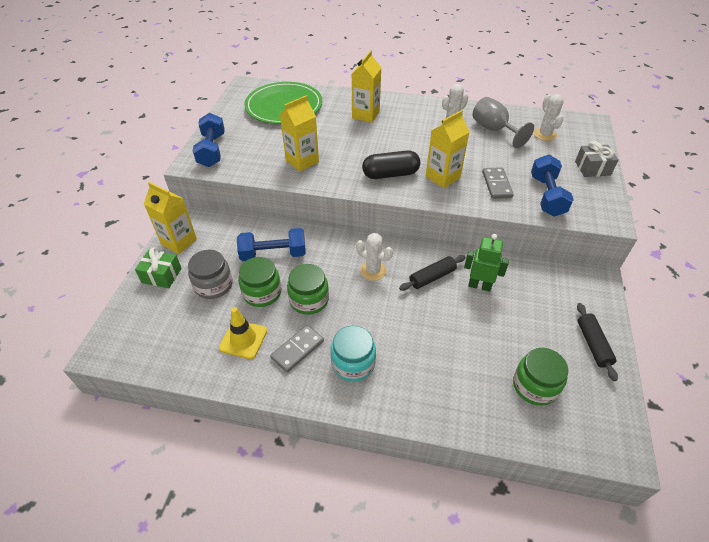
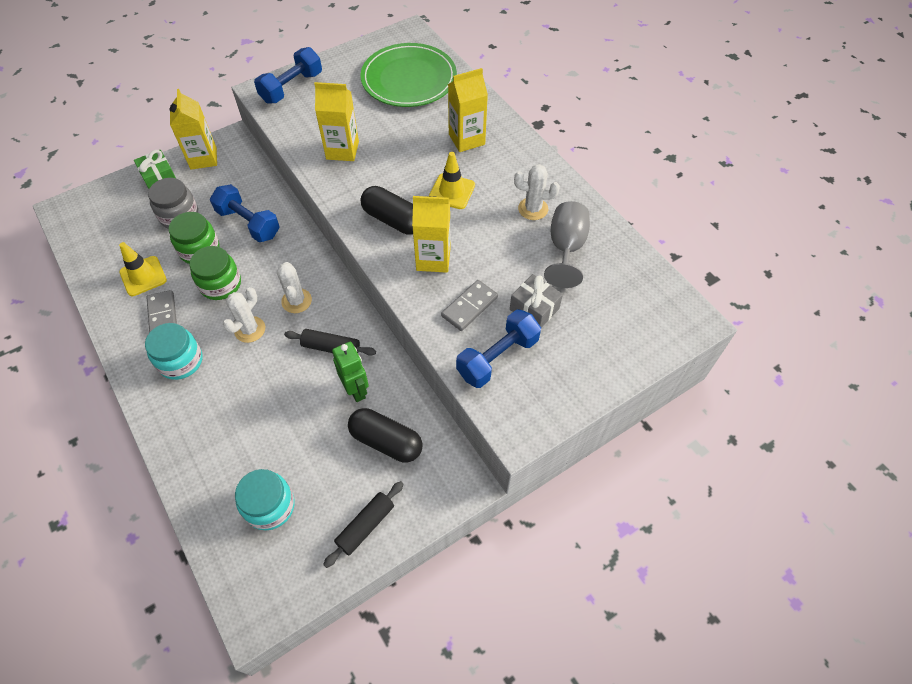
camera: 45 degrees right, 10 degrees up
(297, 349) = (163, 316): grey domino -> grey domino turned 75 degrees clockwise
(398, 142) = (452, 191): none -> yellow traffic cone
(534, 296) = (386, 441): none -> black capsule
(535, 386) = (270, 506): green jar -> turquoise jar
(545, 134) = (613, 294): white cactus -> white cactus (250, 329)
(592, 168) = (597, 371): grey gift -> grey gift (534, 309)

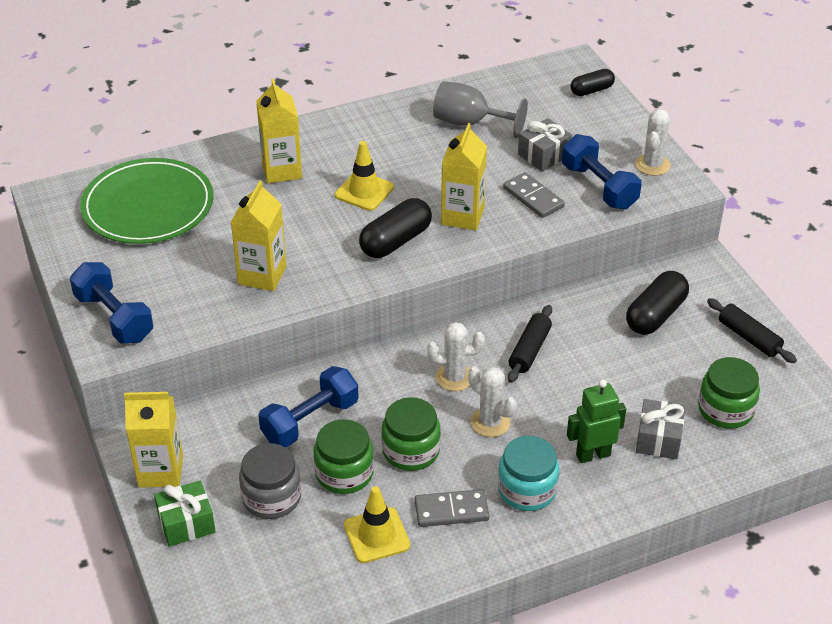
camera: 80 degrees left, 15 degrees down
(233, 451) = (658, 439): none -> grey gift
(270, 506) = (725, 410): turquoise jar -> green jar
(356, 390) = (589, 333): green robot -> green robot (593, 455)
(533, 209) = (408, 136): white cactus -> white cactus (652, 165)
(653, 339) = (591, 90): none -> black capsule

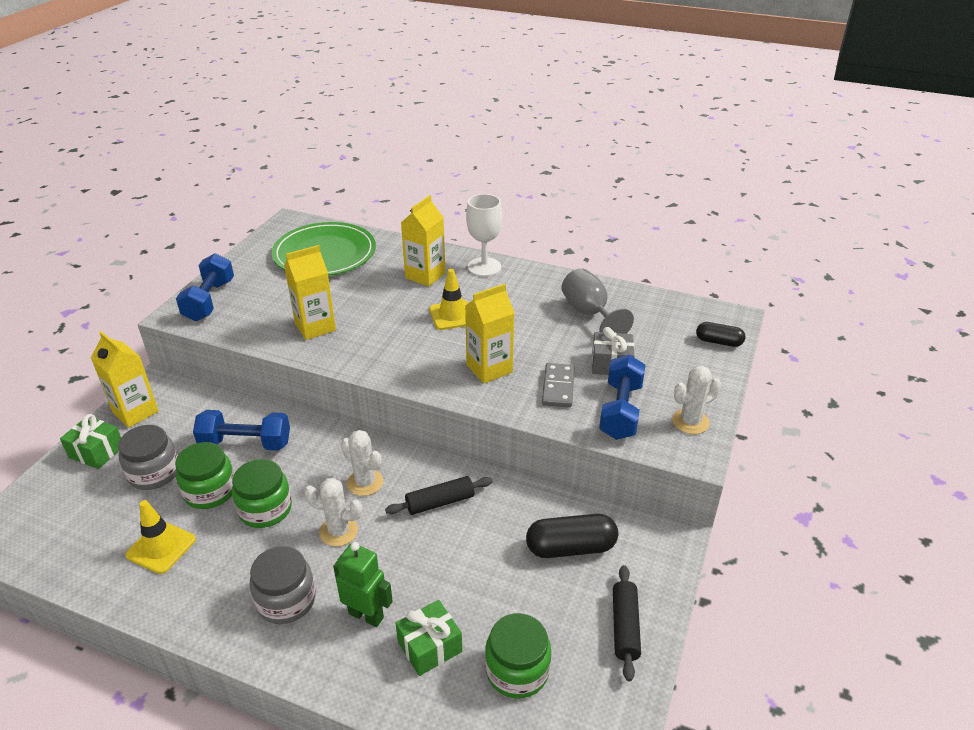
camera: 45 degrees right, 5 degrees down
(321, 131) = (484, 267): none -> white goblet
(395, 241) = (421, 357): black capsule -> none
(451, 510) = (223, 571): grey domino -> none
(490, 422) = (338, 531): white cactus -> white cactus turned 75 degrees counterclockwise
(527, 490) = (286, 600): turquoise jar -> grey jar
(658, 439) = (430, 647): grey gift -> green gift

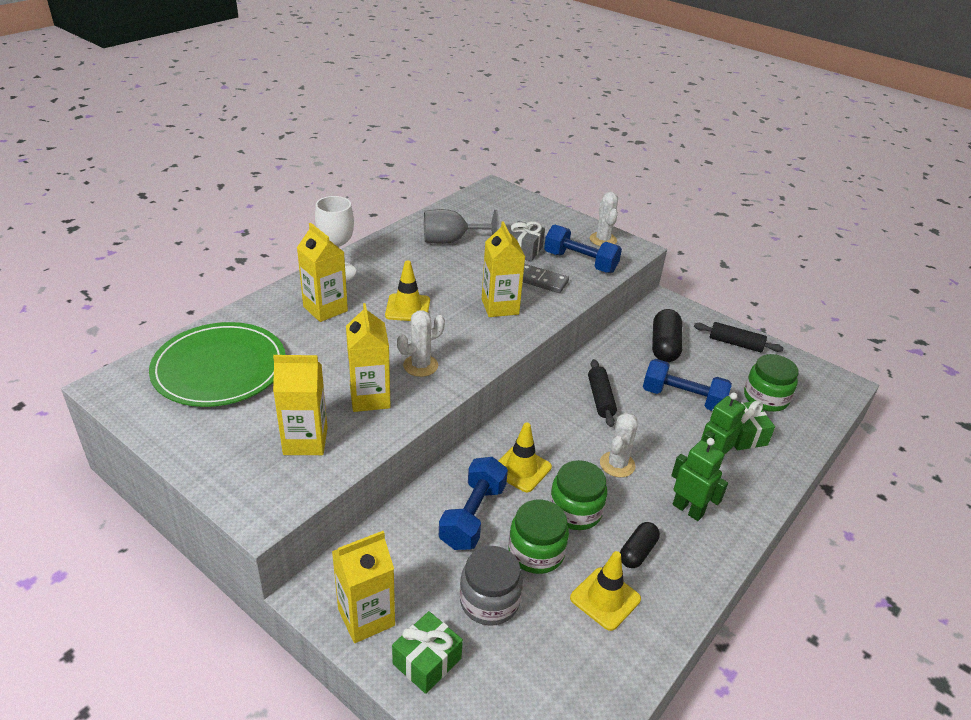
camera: 75 degrees left, 0 degrees up
(209, 300) = (251, 479): blue dumbbell -> blue dumbbell (683, 398)
(254, 311) = (305, 441): none -> yellow carton
(286, 600) = (688, 509): grey jar -> green robot
(311, 462) = (521, 469): none -> yellow traffic cone
(365, 482) = (562, 438): white cactus -> white cactus (420, 365)
(718, 342) = (520, 202): black capsule -> black capsule (637, 552)

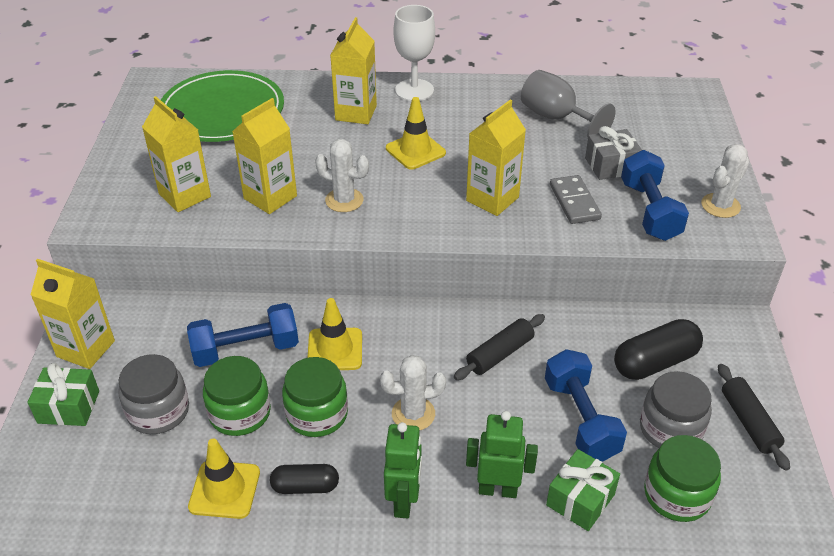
camera: 55 degrees right, 5 degrees up
(718, 371) = (670, 429): none -> grey jar

